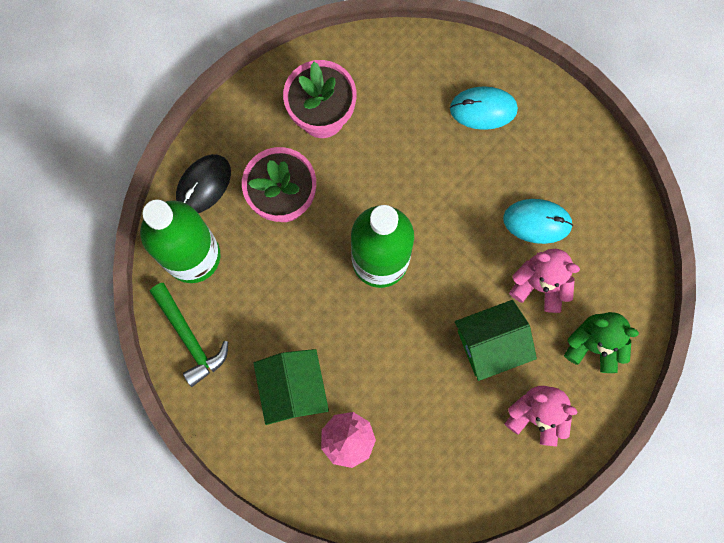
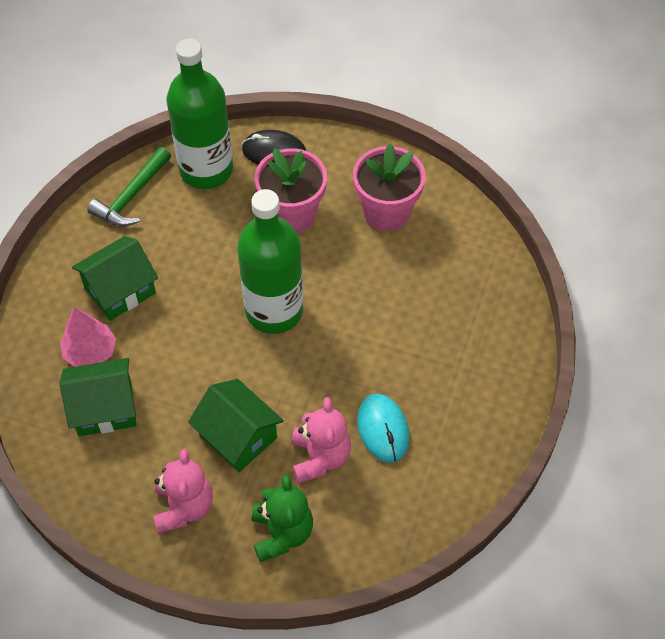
camera: 65 degrees right, 20 degrees down
(412, 447) = (105, 408): none -> green house
(483, 109) = (470, 337): turquoise mouse -> none

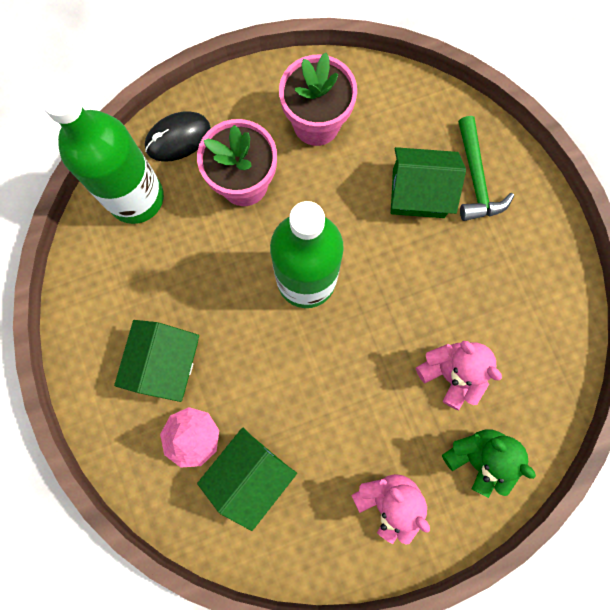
camera: 40 degrees left, 20 degrees up
(132, 196) = (95, 271): green hammer -> green hammer (476, 179)
(238, 436) = (375, 408): green house -> green house (418, 193)
(383, 429) = (475, 312): turquoise mouse -> none

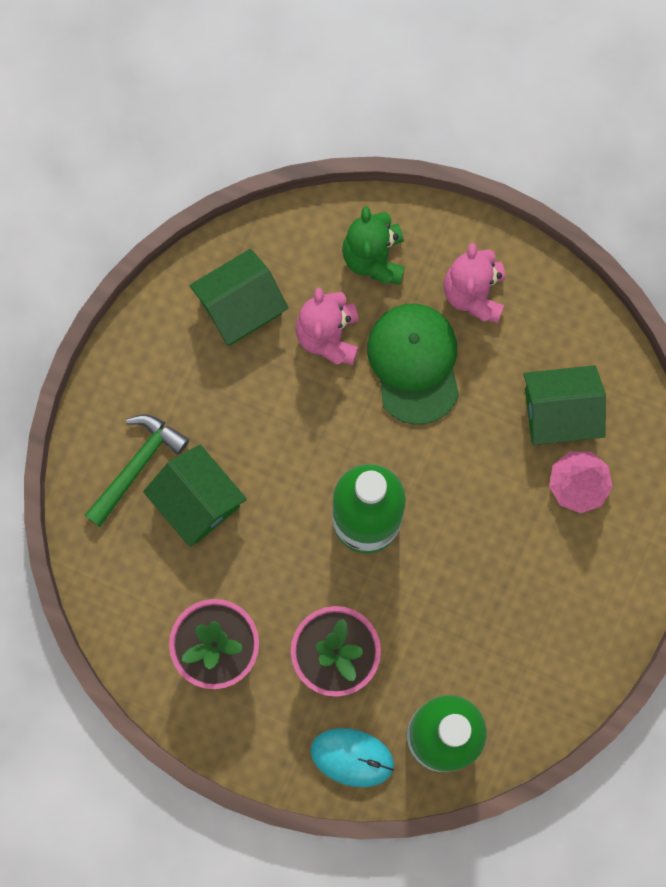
camera: 135 degrees left, 0 degrees up
(166, 363) = (546, 564): green house -> green house (240, 306)
(178, 138) = (352, 757): black mouse -> turquoise mouse
(377, 411) = (414, 363): none -> green cap

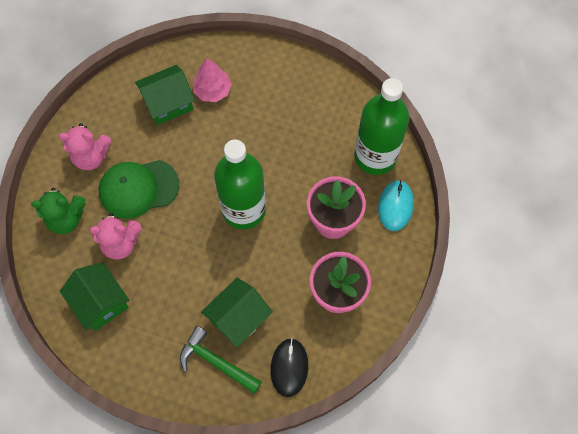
camera: 95 degrees left, 10 degrees down
(118, 569) = (289, 367): none -> black mouse
(559, 412) = (168, 103): green house -> green house turned 75 degrees clockwise

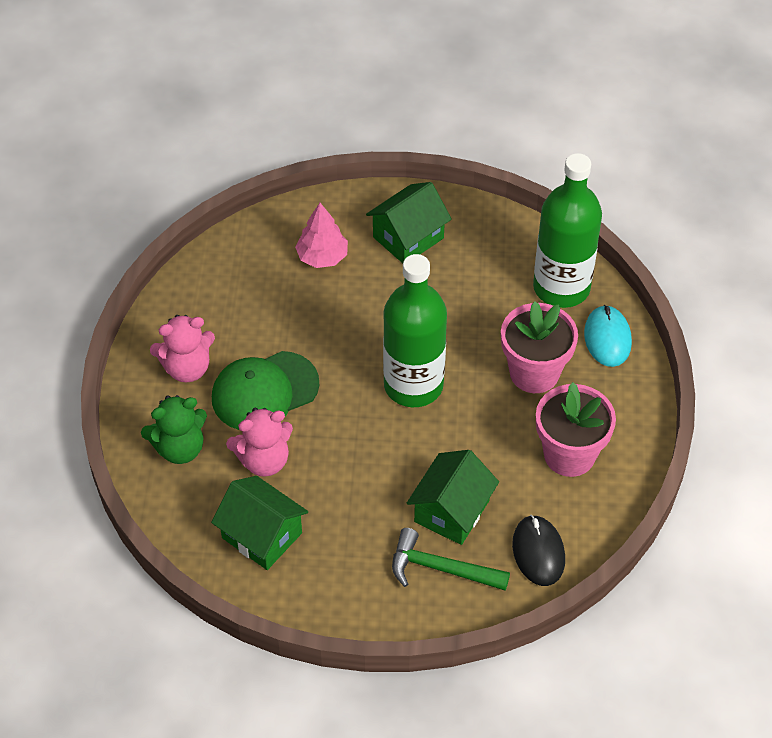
camera: 15 degrees left, 15 degrees down
(168, 103) = (268, 284): green house -> green house (408, 237)

